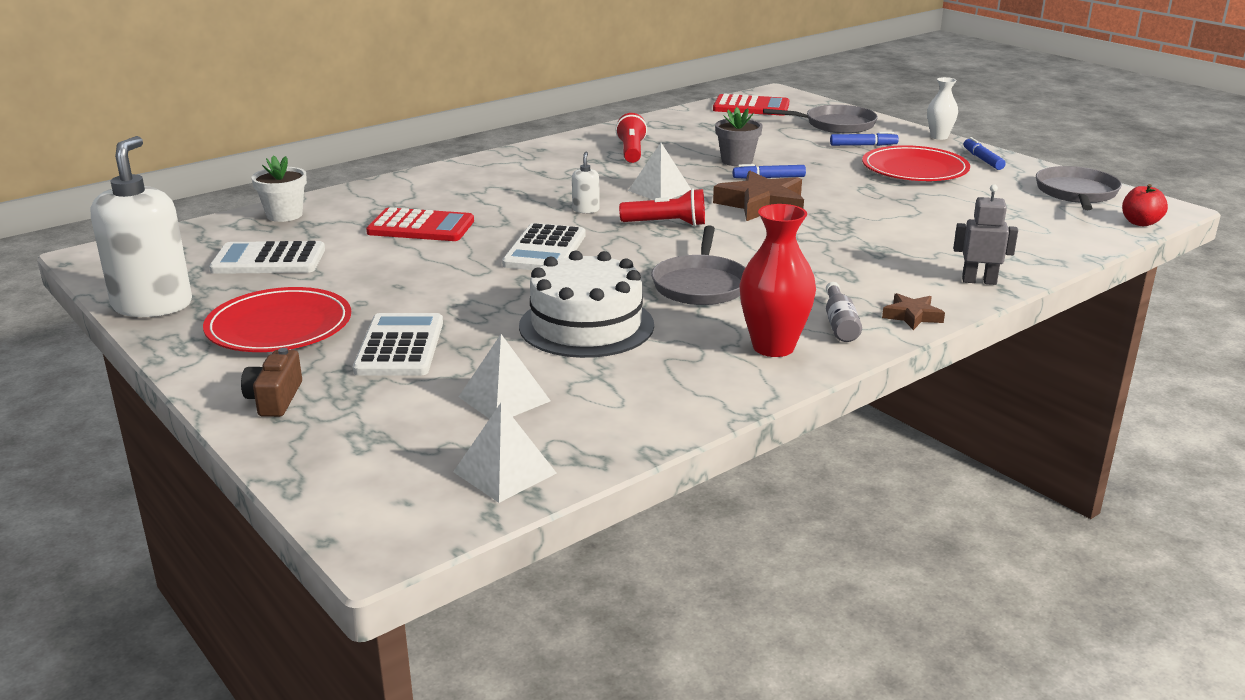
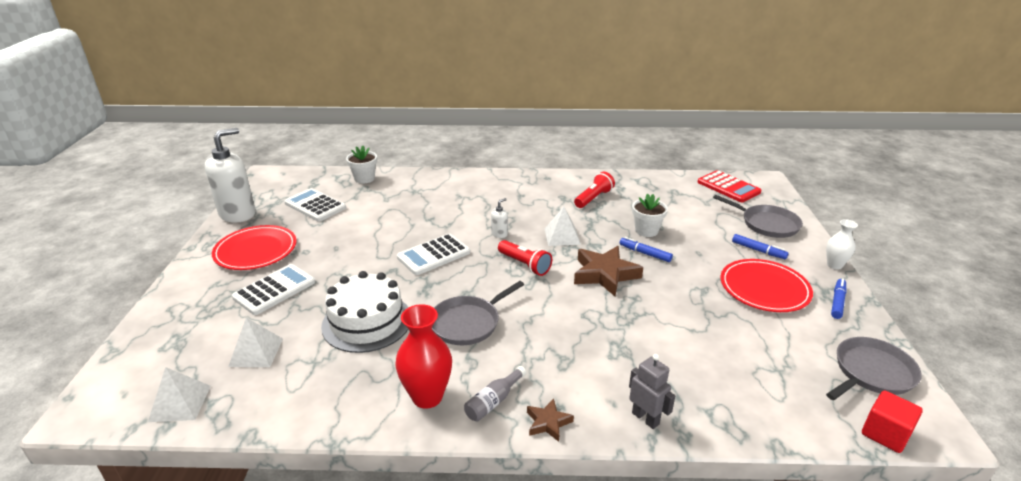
camera: 40 degrees right, 5 degrees up
(275, 399) = (186, 296): brown camera -> none
(421, 227) = (405, 212): red calculator -> none
(737, 161) = (646, 230): grey flower pot -> white flower pot
(1140, 223) = (885, 434): red apple -> red cube

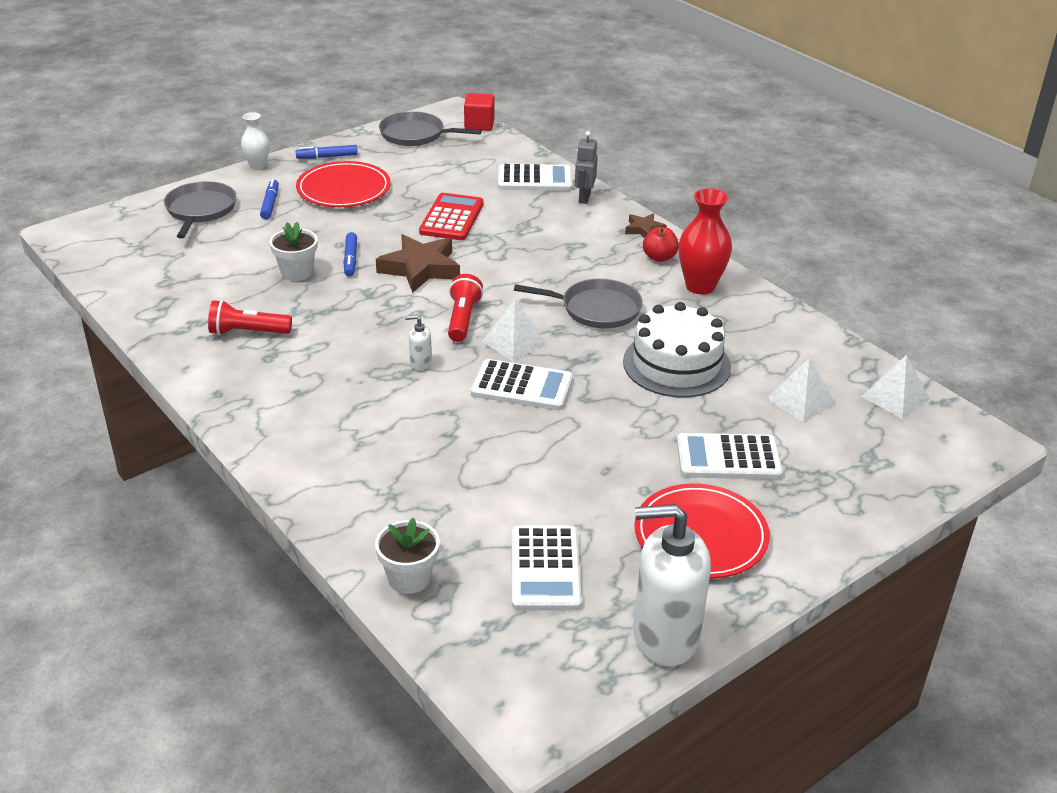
camera: 130 degrees left, 5 degrees up
(494, 401) = (659, 257): grey bottle -> red apple
(562, 236) = (374, 319): white pyramid -> white pyramid (514, 342)
(712, 405) = (534, 179): none -> white calculator
(728, 187) = (114, 251): red calculator -> red calculator (452, 218)

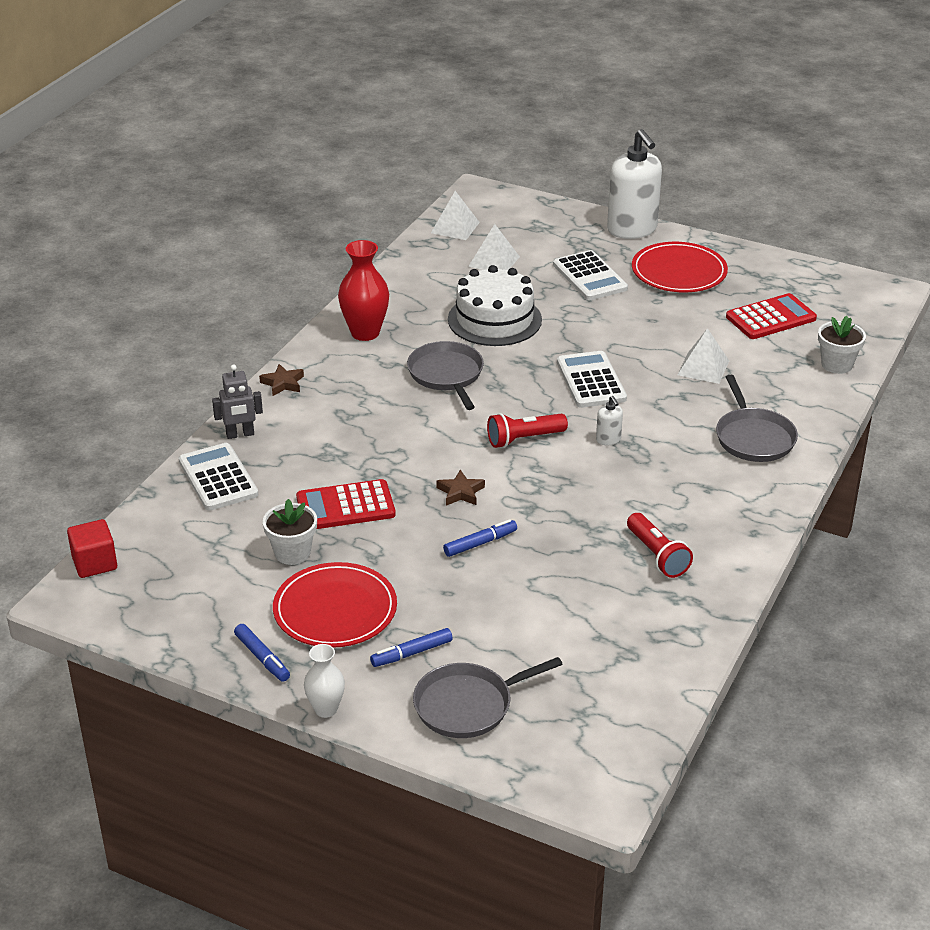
camera: 115 degrees left, 0 degrees up
(297, 272) = (533, 569): white flower pot -> white flower pot (292, 553)
(415, 135) = (154, 606): grey pan -> grey pan (754, 438)
(420, 268) = (460, 492): brown star -> brown star, size x0.52
(514, 342) = (534, 402): white pyramid -> white pyramid (703, 367)
(545, 569) = (771, 318): white calculator -> red calculator
(659, 257) = (330, 363): red apple -> none
(665, 637) = (777, 266): white soap dispenser -> white soap dispenser (632, 229)

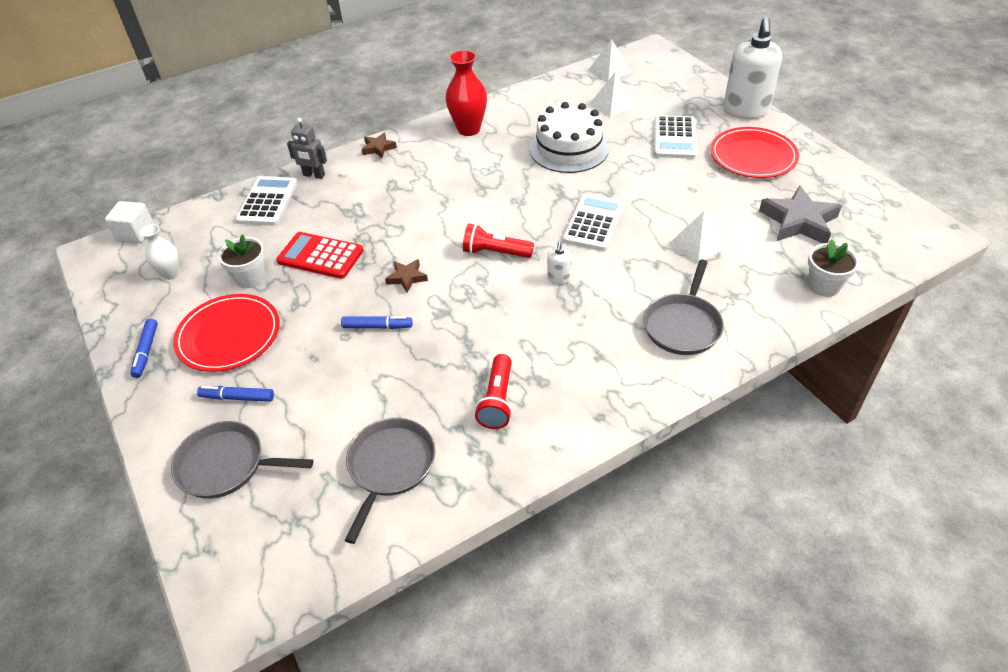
camera: 35 degrees right, 10 degrees up
(94, 563) = (136, 233): red cube -> white cube
(326, 709) = (137, 415): white vase -> white vase (171, 274)
(446, 375) = (491, 180): grey pan -> grey pan (390, 466)
(771, 318) = (799, 221): red calculator -> grey star

